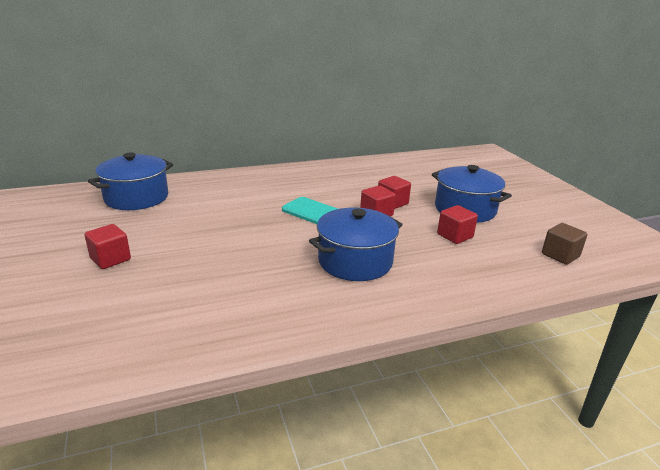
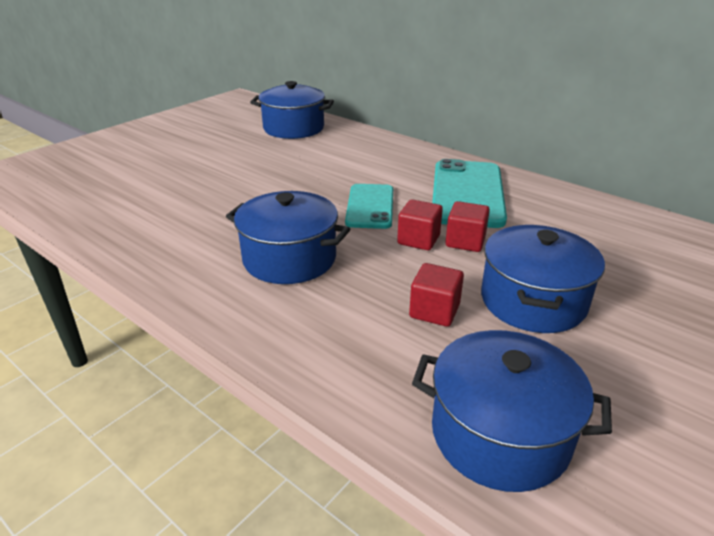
camera: 60 degrees right, 5 degrees up
(110, 259) = (188, 158): red cube -> none
(337, 182) = (467, 193): none -> turquoise phone
(560, 255) = (500, 434): brown cube -> blue pot

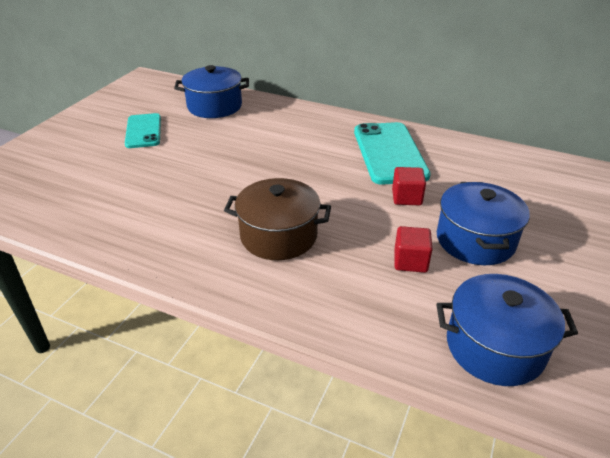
camera: 15 degrees left, 5 degrees up
(289, 259) = (278, 236): blue pot -> brown pot
(370, 206) = (319, 176): turquoise phone -> turquoise phone (143, 131)
(418, 240) = (371, 201): red cube -> none

